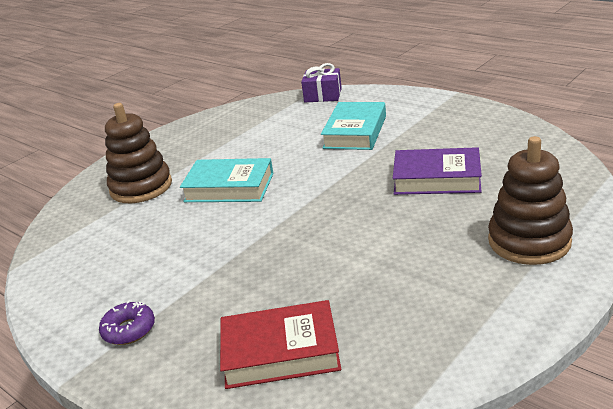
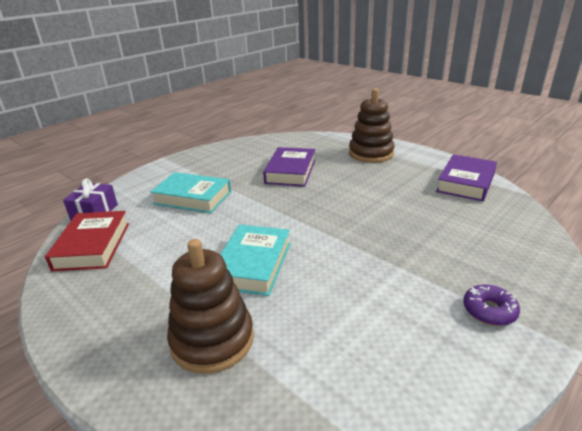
camera: 90 degrees left, 0 degrees up
(280, 352) = (489, 230): red book -> red book (92, 246)
(434, 345) = (466, 182): none -> purple book

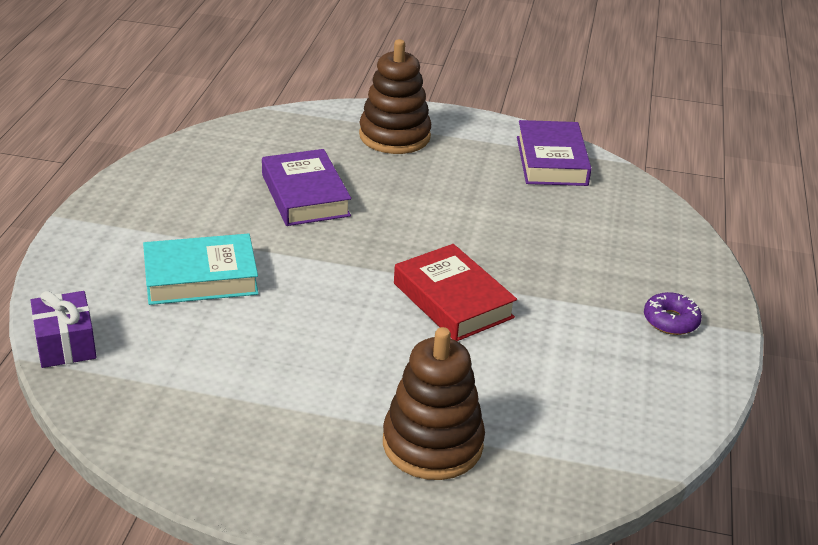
camera: 35 degrees left, 5 degrees up
(92, 246) = (137, 393): red book -> red book (452, 300)
(253, 264) = (391, 348): turquoise book -> none

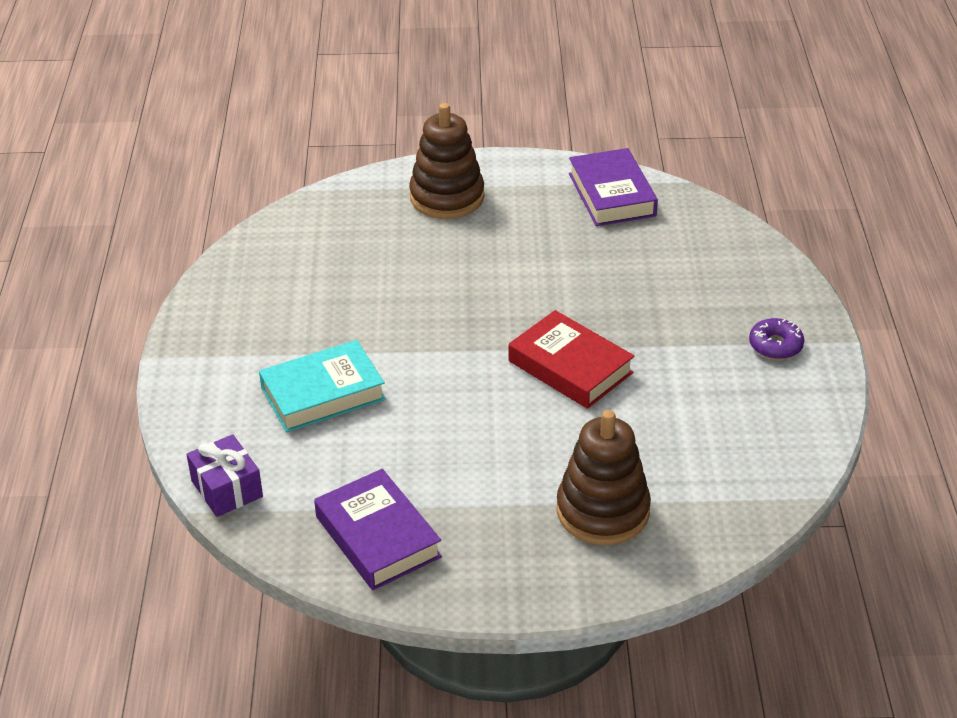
camera: 10 degrees left, 5 degrees up
(305, 195) = (385, 283): purple book -> purple book (377, 537)

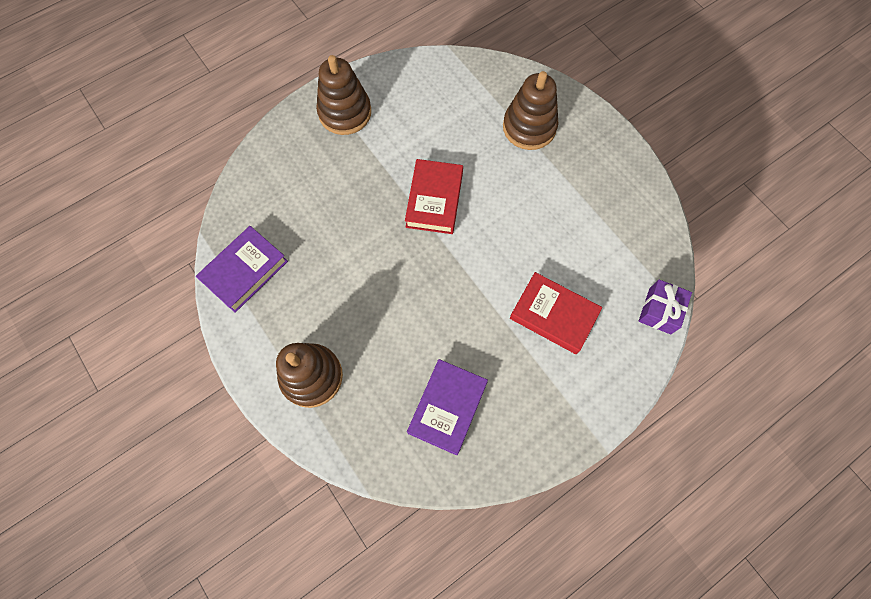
camera: 125 degrees left, 30 degrees up
(323, 393) = (553, 315): turquoise book -> red book
(377, 537) = (627, 213): purple book -> purple book (447, 408)
(775, 345) = (345, 112): purple donut -> brown stacking toy

